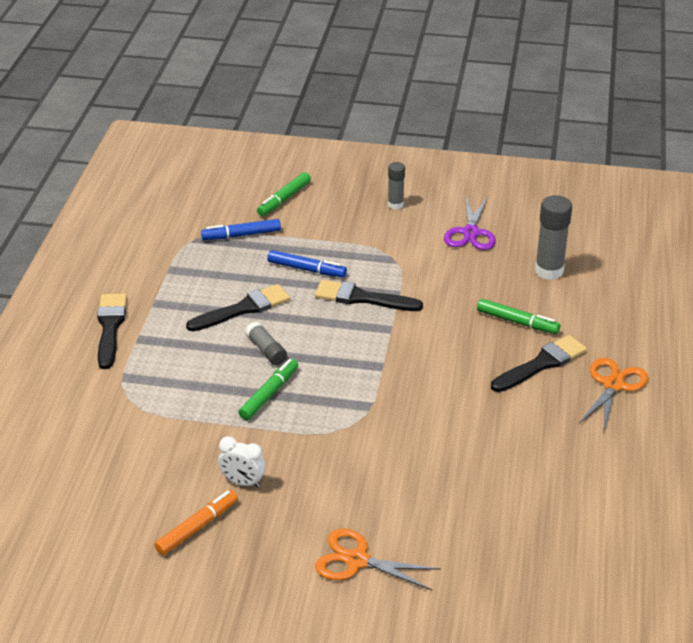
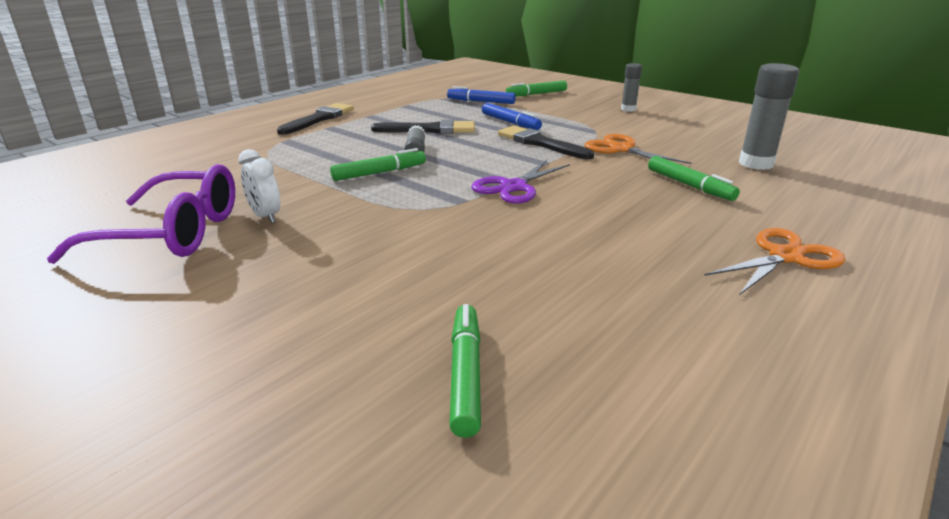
camera: 30 degrees right, 10 degrees down
(197, 527) = (173, 233): orange marker -> purple glasses
(356, 560) = (270, 313): orange scissors -> orange scissors (621, 149)
(470, 233) = (687, 131): purple scissors -> purple scissors (513, 187)
(503, 551) = (465, 375): none -> green marker
(541, 364) = (694, 218): black brush -> none

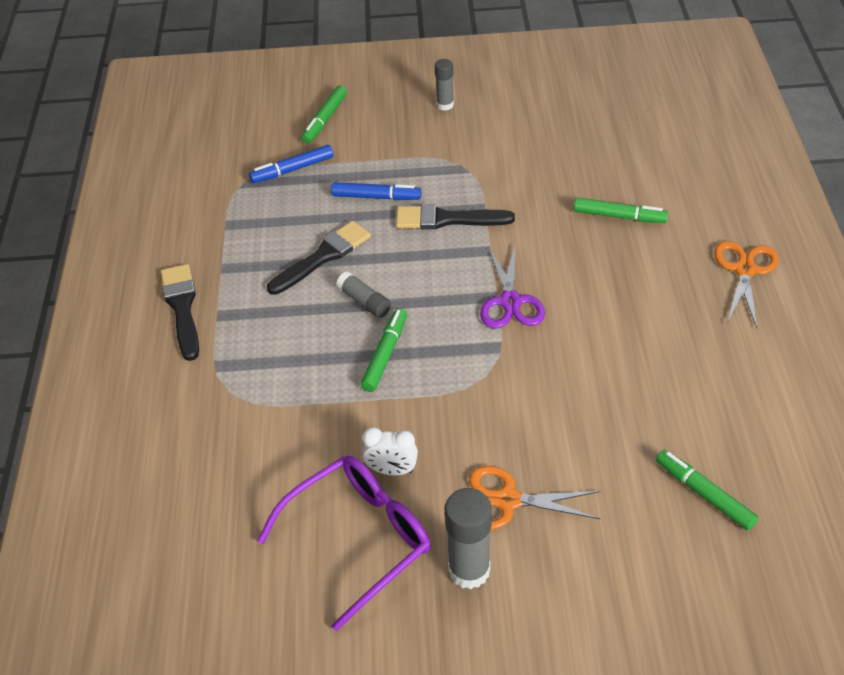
camera: 40 degrees left, 20 degrees up
(621, 149) = (519, 188): orange scissors -> orange scissors (507, 500)
(756, 164) = (630, 152): grey glue stick -> grey glue stick (469, 570)

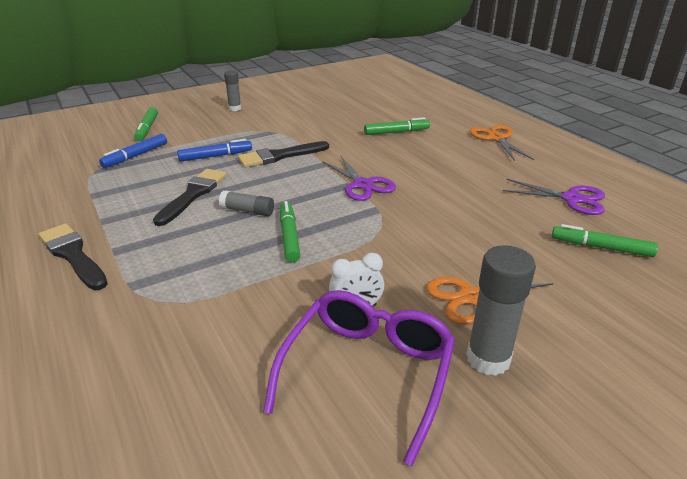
camera: 30 degrees left, 15 degrees down
(742, 412) = (572, 199): none -> purple scissors

